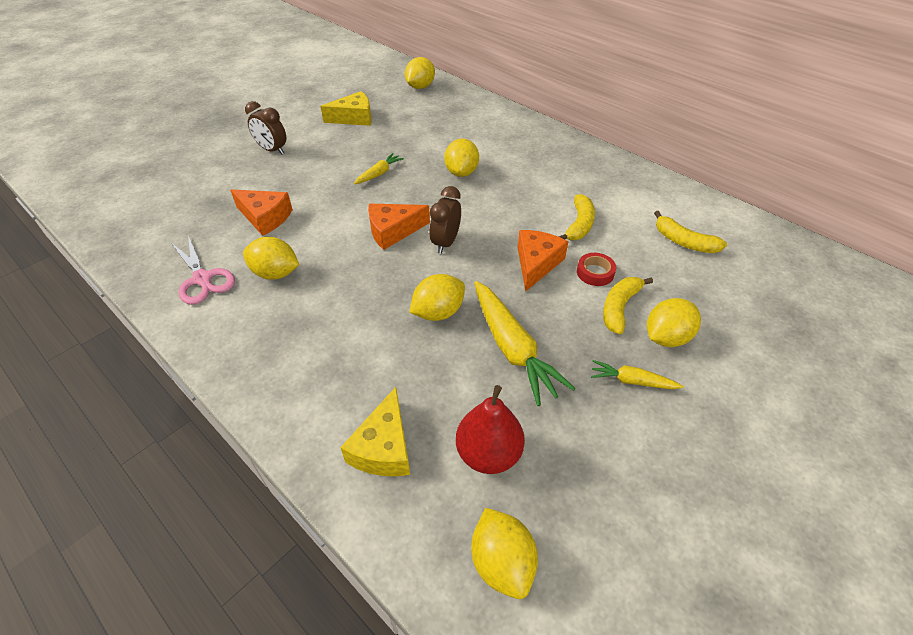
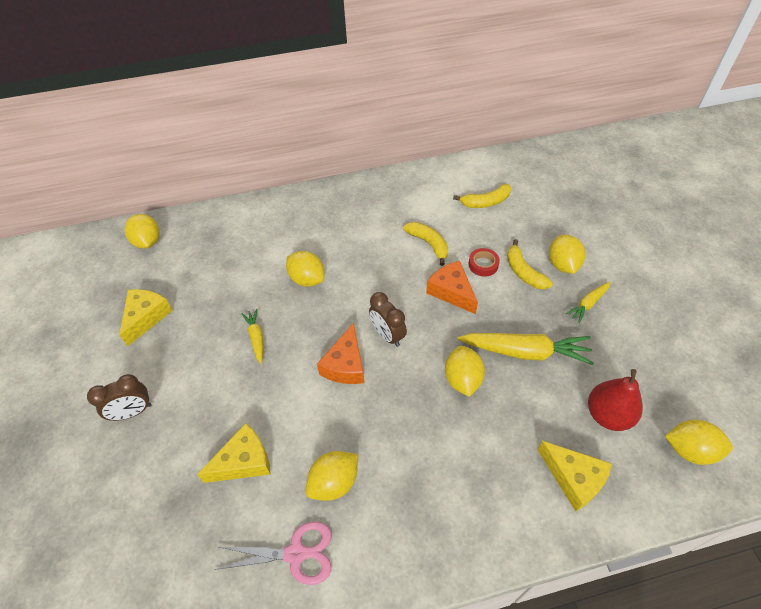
camera: 55 degrees left, 5 degrees up
(265, 217) = (244, 461): orange cheese -> yellow cheese

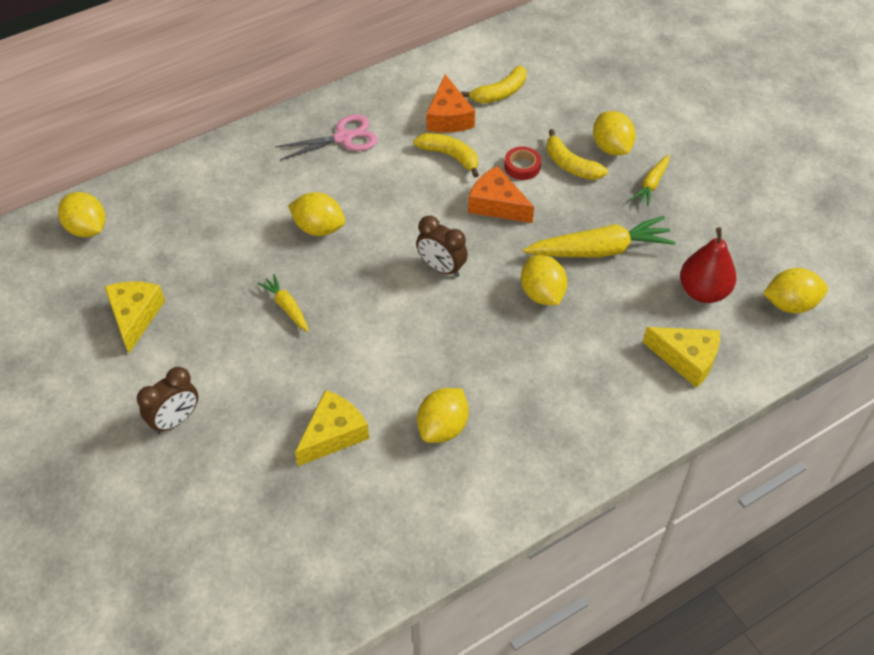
camera: 20 degrees left, 0 degrees up
(295, 554) = (429, 501): pink scissors -> pink scissors (343, 138)
(345, 365) = (405, 310): orange cheese -> orange cheese (448, 117)

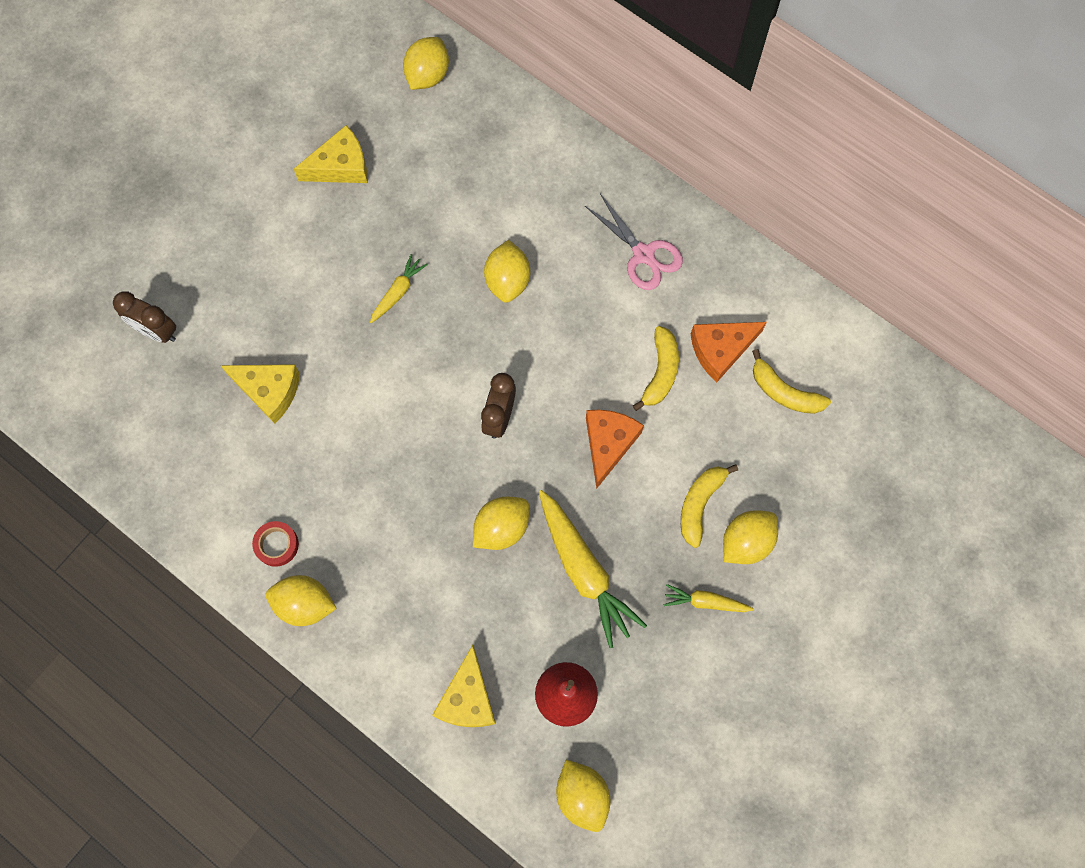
camera: 70 degrees right, 20 degrees up
(175, 420) = (241, 252): brown clock -> brown clock (156, 331)
(443, 427) = (307, 485): yellow lemon -> yellow lemon (304, 604)
(522, 166) = (676, 452): red tape -> red tape (276, 545)

